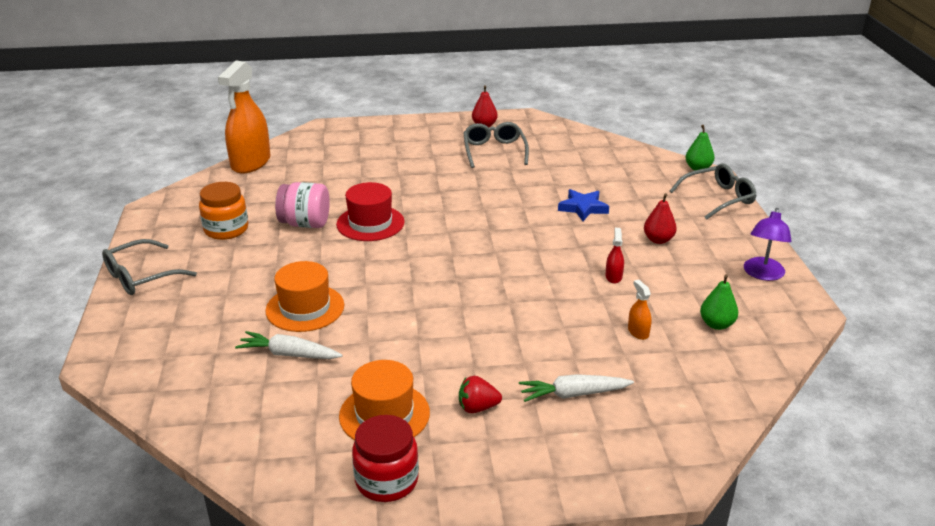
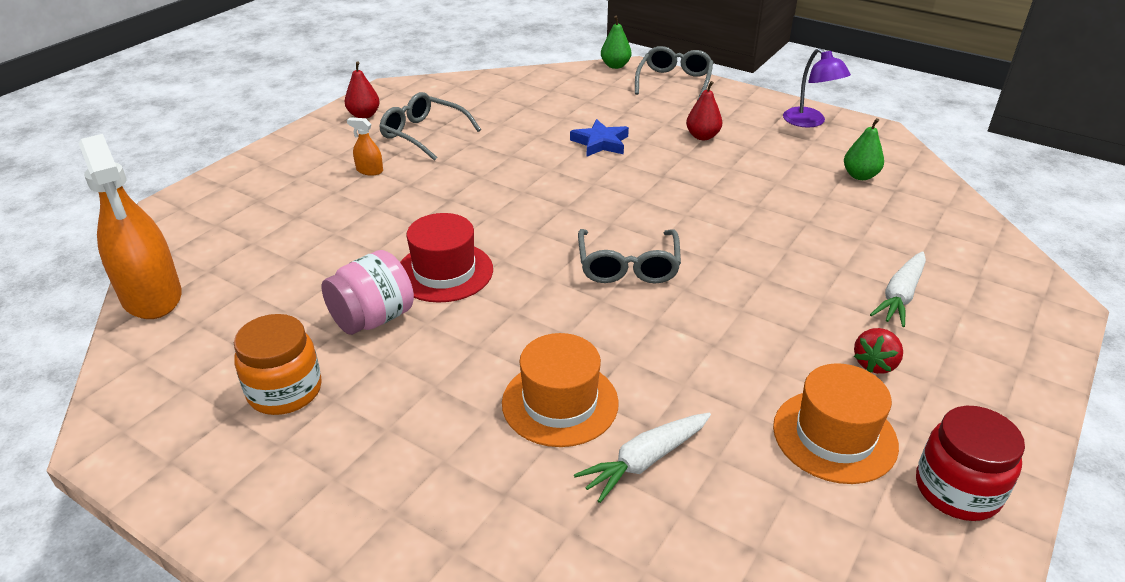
camera: 50 degrees left, 5 degrees up
(141, 276) = (284, 532): grey glasses -> grey glasses (628, 266)
(613, 277) = (734, 184): red spray bottle -> none
(638, 332) = (834, 216): orange spray bottle -> orange spray bottle (369, 170)

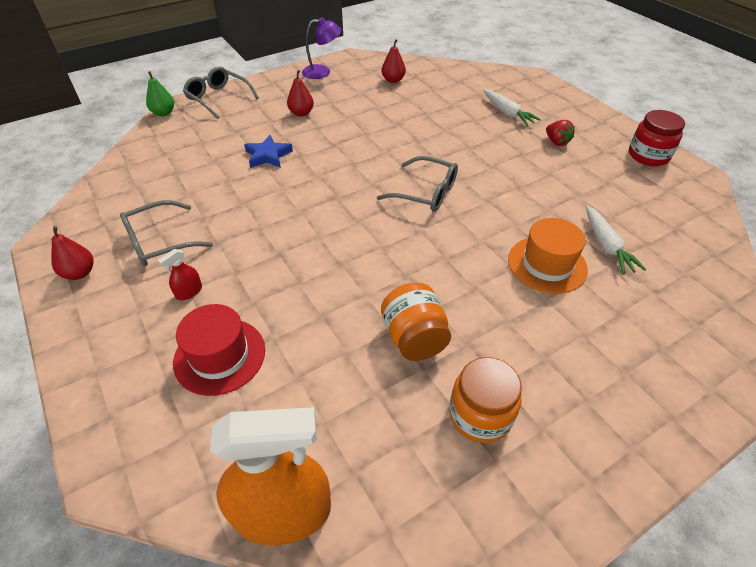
camera: 65 degrees left, 10 degrees up
(369, 170) = (189, 292): orange spray bottle -> red spray bottle
(373, 319) = (414, 338): pink jar -> orange jar
(444, 272) = (377, 282): red hat -> red hat (220, 356)
(834, 436) = (604, 175): orange hat -> none
(860, 176) = (393, 80): green pear -> red pear

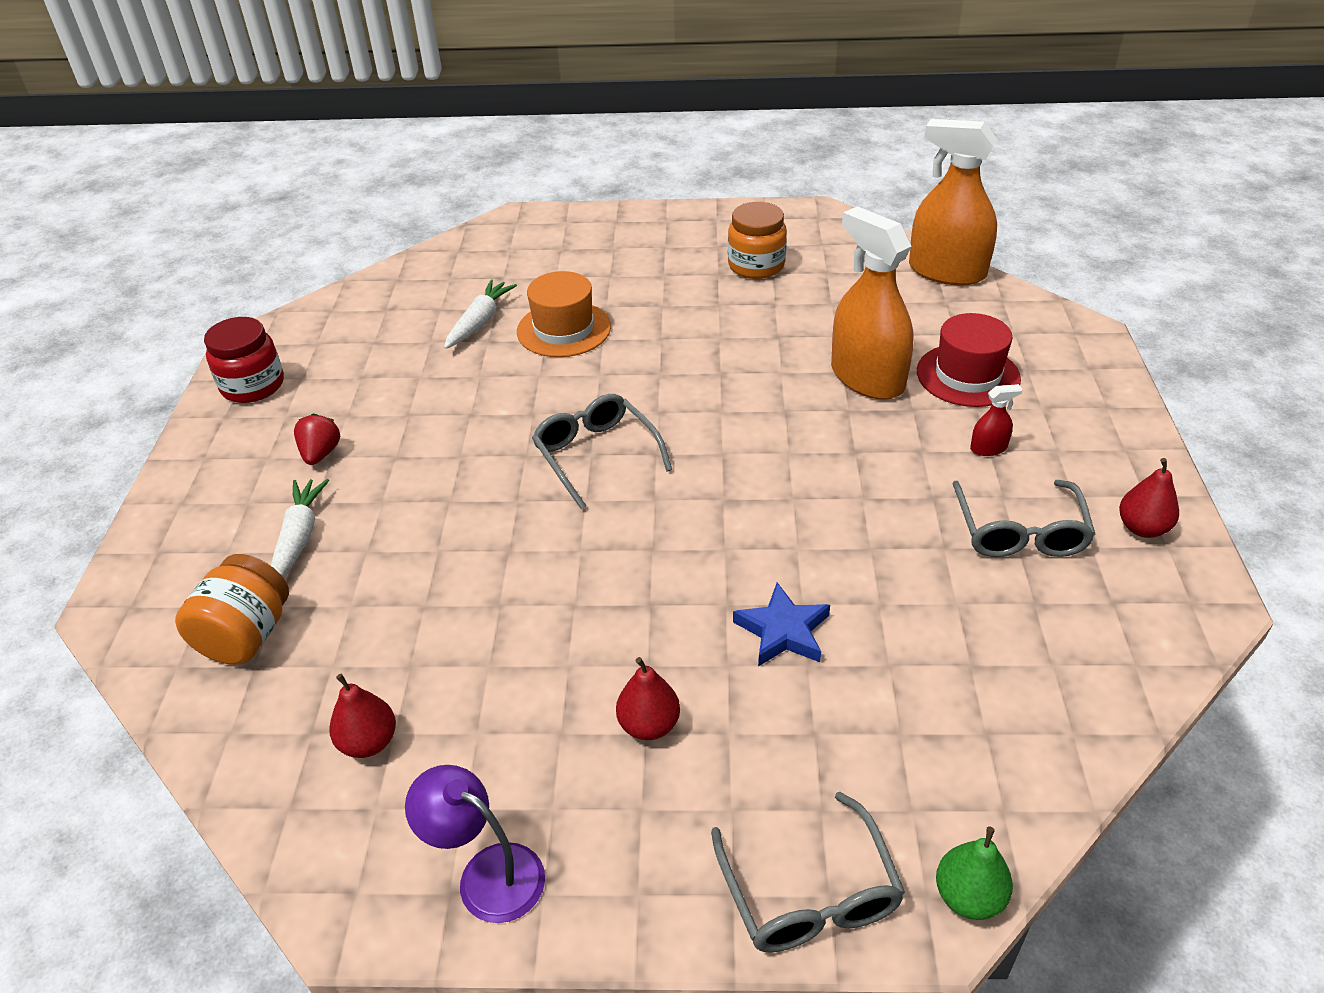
camera: 145 degrees left, 5 degrees down
(159, 242) = (1019, 531): grey glasses -> grey glasses turned 90 degrees clockwise
(299, 317) = (867, 378): none -> orange spray bottle
(414, 338) = (763, 323): orange jar -> orange jar (246, 636)

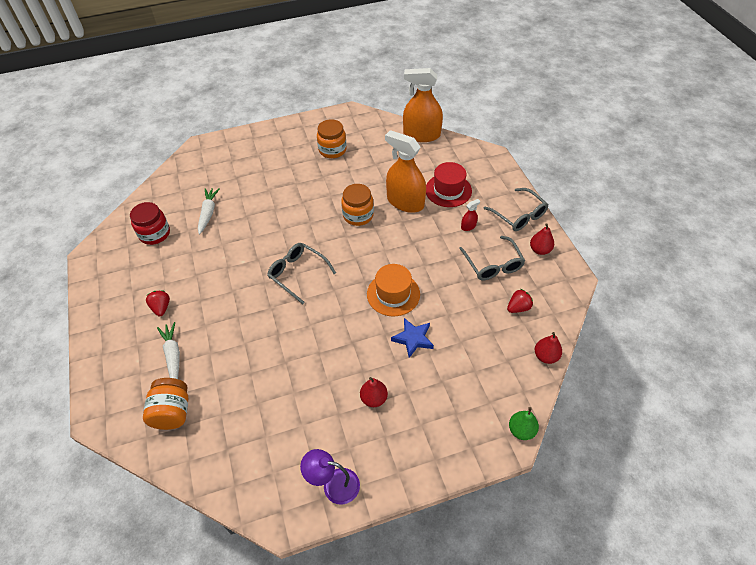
camera: 20 degrees left, 10 degrees up
(253, 386) = (105, 278): red jar -> red jar (155, 234)
(369, 742) = (256, 444): red pear -> red pear (545, 356)
(564, 329) = (253, 208): orange hat -> orange hat (393, 294)
(760, 381) = (358, 215): none -> orange jar
(809, 893) = (463, 449): grey glasses -> grey glasses (519, 215)
(1050, 630) = (518, 308): none -> red strawberry

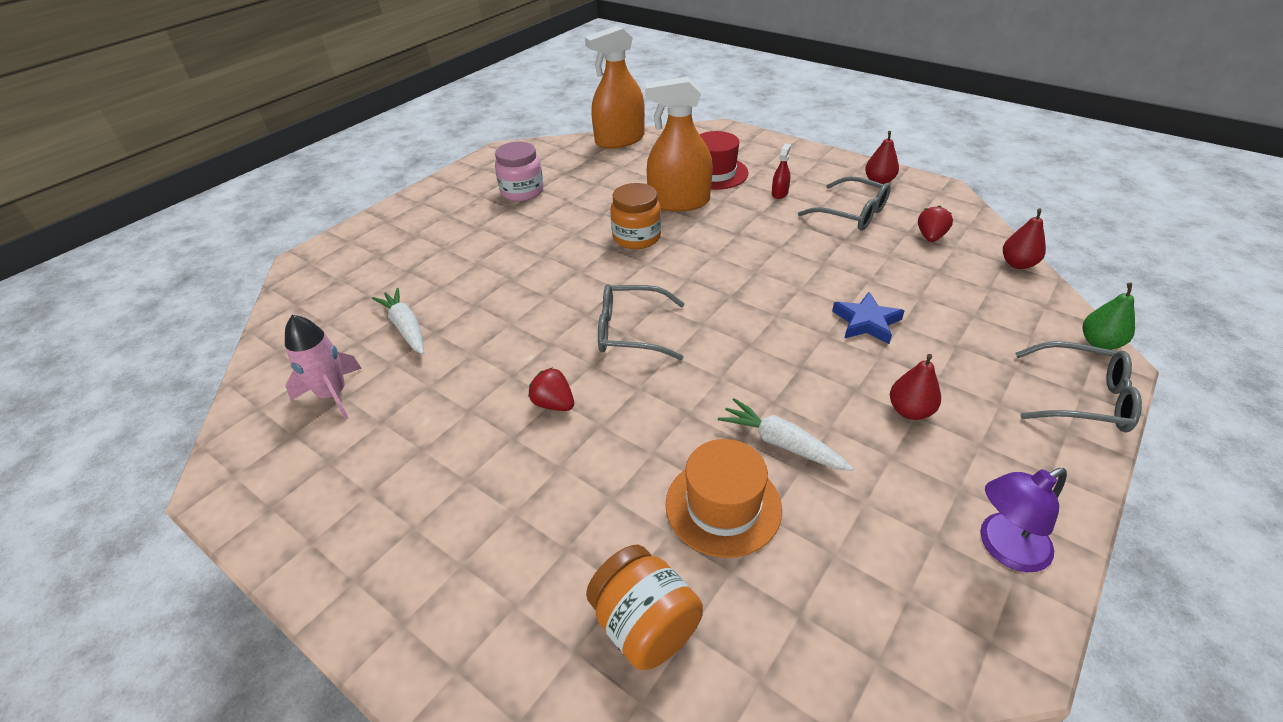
camera: 35 degrees left, 10 degrees down
(155, 234) = (333, 394): red jar -> pink rocket
(161, 308) = (453, 485): red strawberry -> red strawberry (553, 404)
(173, 356) = (551, 540): white carrot -> white carrot (782, 443)
(332, 150) = (522, 191): orange jar -> pink jar
(393, 294) = (782, 291): orange hat -> orange hat (723, 506)
(519, 215) = (818, 163): grey glasses -> grey glasses (1081, 398)

